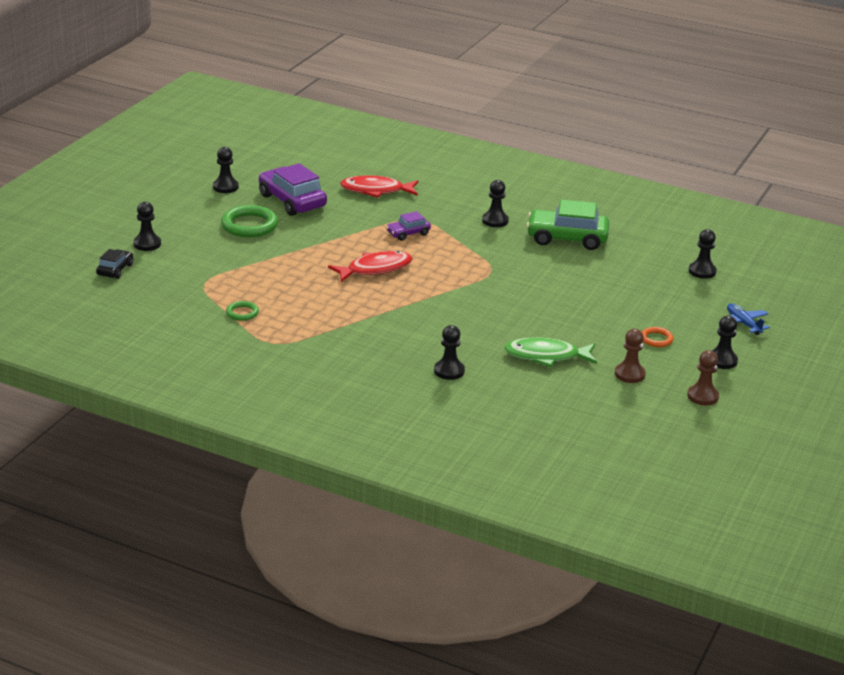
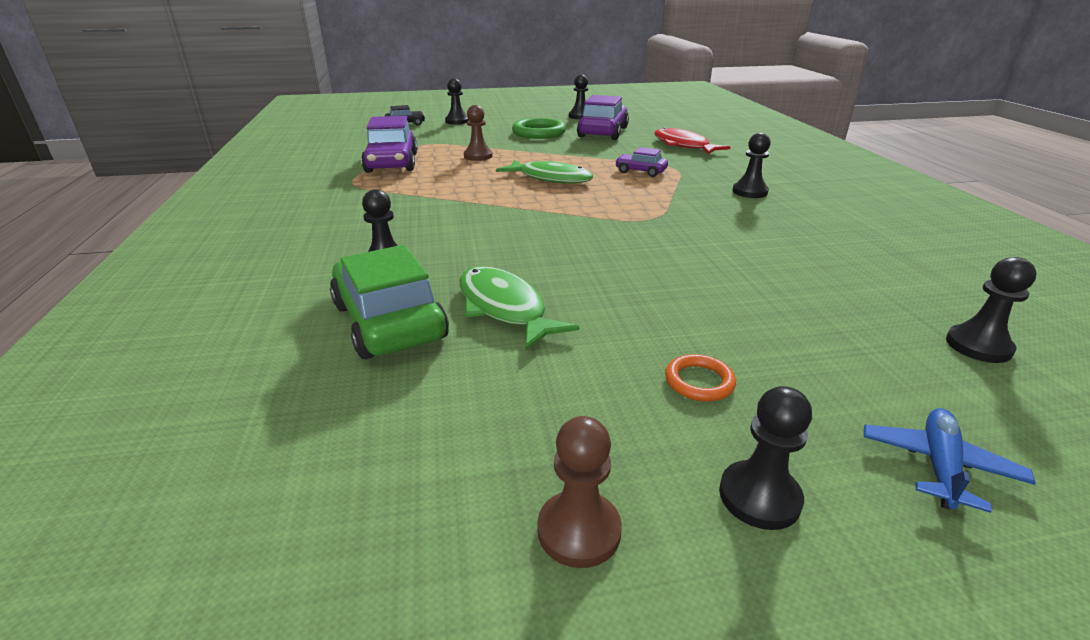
camera: 55 degrees right, 0 degrees up
(242, 313) = (392, 163): green ring -> purple car
(375, 269) = (550, 178): red fish -> green fish
(567, 238) = (807, 230): green car -> green car (389, 322)
(629, 374) = (547, 397): brown pawn -> brown pawn (478, 156)

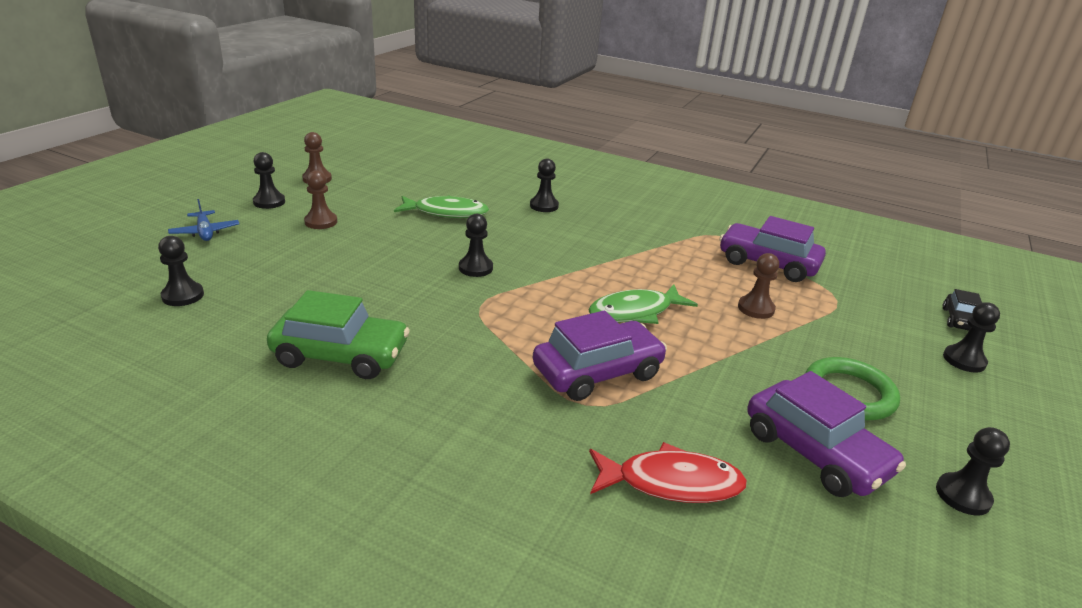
camera: 125 degrees right, 0 degrees up
(389, 322) = (478, 190): green car -> green car (341, 355)
(640, 171) = (597, 372): purple car -> purple car, size x1.89
(699, 381) = (321, 222): orange ring -> brown pawn
(749, 192) = (452, 397): black pawn -> black pawn (475, 268)

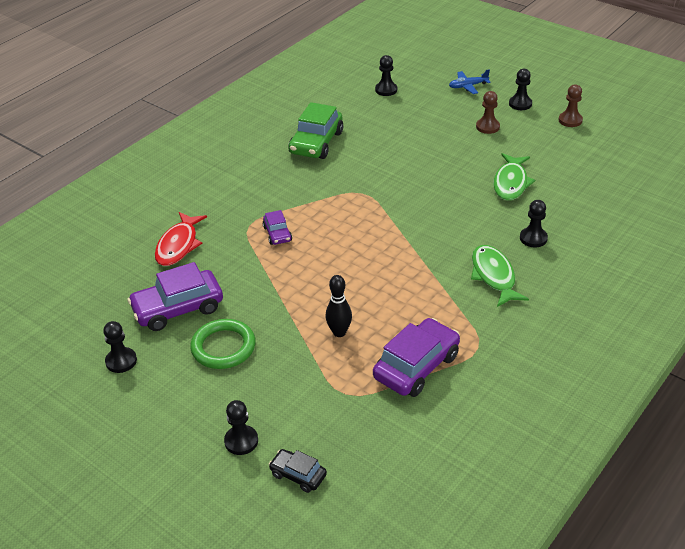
camera: 105 degrees right, 10 degrees up
(475, 268) = (414, 193): black pawn -> none
(597, 372) = (277, 234): purple car -> purple car, size x0.53
(635, 312) = (344, 263): green fish -> green fish (494, 276)
(756, 308) = (339, 332): brown pawn -> black bowling pin

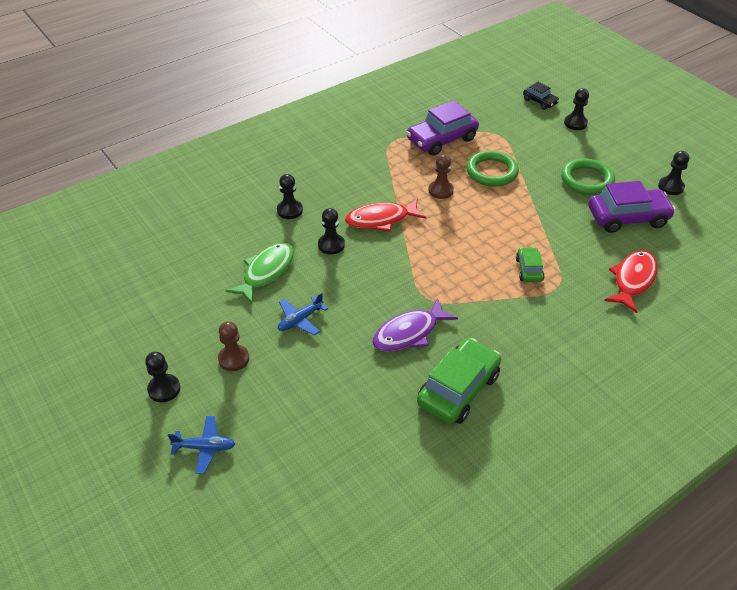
camera: 165 degrees left, 5 degrees up
(277, 234) = (529, 269): purple car -> green car
(339, 332) = (491, 172): black bowling pin -> green ring
(366, 167) = (409, 333): none -> purple fish
(386, 90) = (324, 475): black pawn -> black pawn (331, 245)
(437, 249) = (381, 219): none -> red fish
(457, 157) = (300, 320): none -> blue plane
(494, 276) = (346, 187): green fish -> none
(570, 120) = (130, 342): brown pawn -> brown pawn (440, 190)

